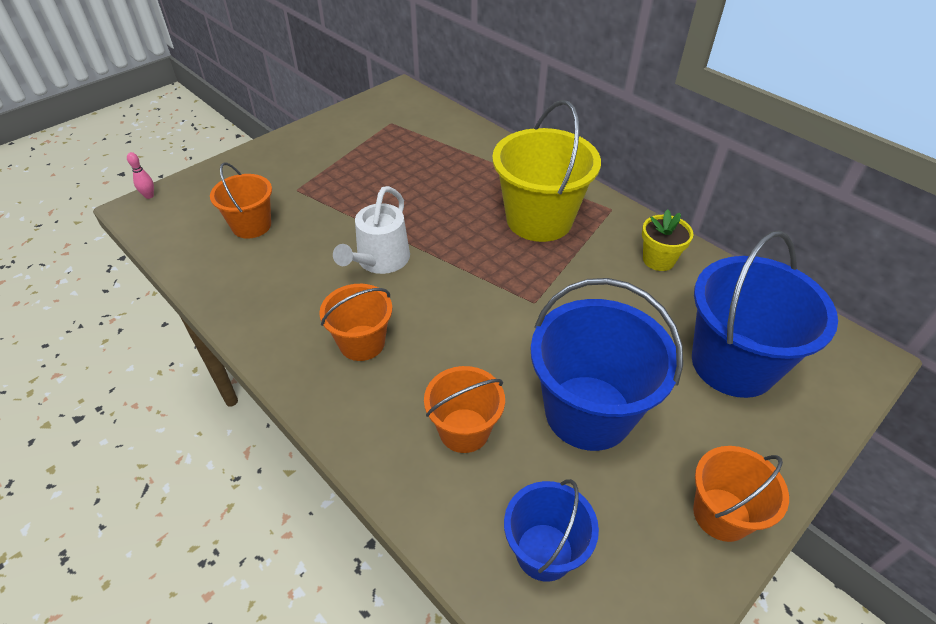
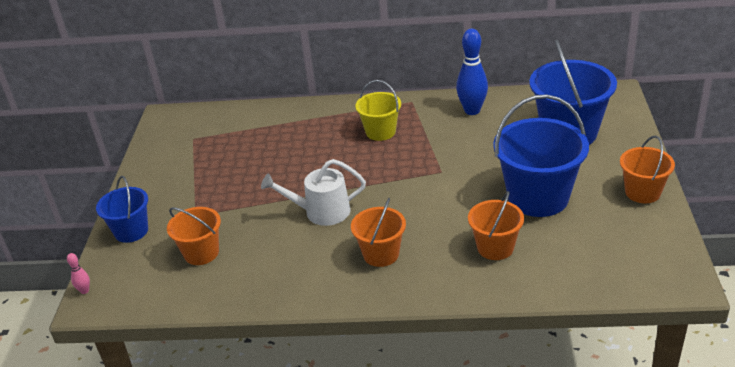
camera: 40 degrees left, 10 degrees down
(380, 260) = (321, 212): white watering can -> white watering can turned 105 degrees clockwise
(539, 219) = (380, 132): yellow bucket -> yellow bucket, size x0.57
(544, 552) = (598, 260): blue bucket -> blue bucket (131, 231)
(658, 260) = (472, 111): yellow flower pot -> blue bowling pin

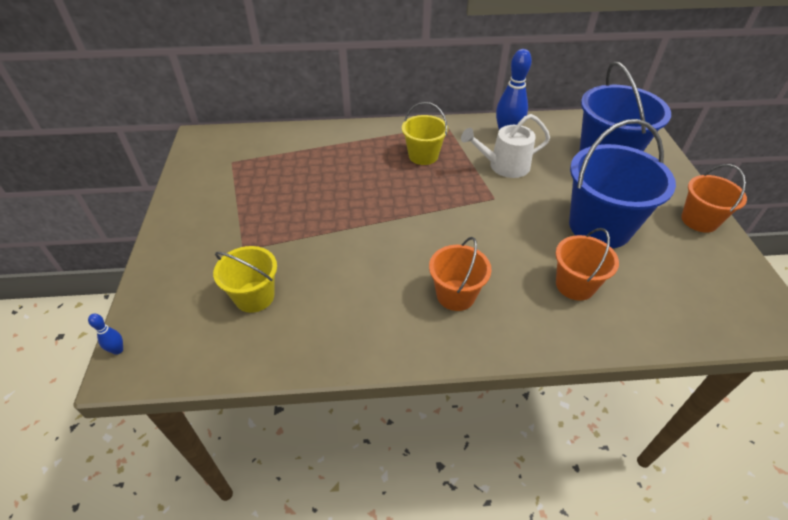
camera: 10 degrees left, 10 degrees up
(84, 291) = (118, 350): pink bowling pin -> blue bowling pin
(131, 231) = (171, 270): blue bucket -> none
(201, 253) = (254, 296): orange bucket -> yellow bucket
(321, 212) = (381, 244): white watering can -> white watering can (504, 166)

